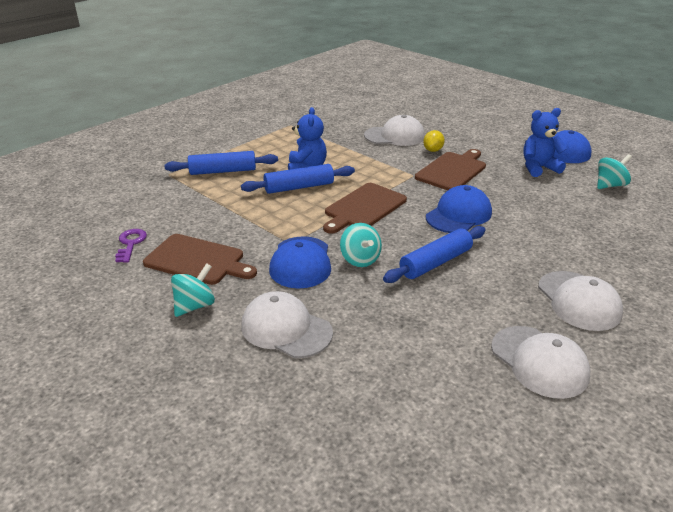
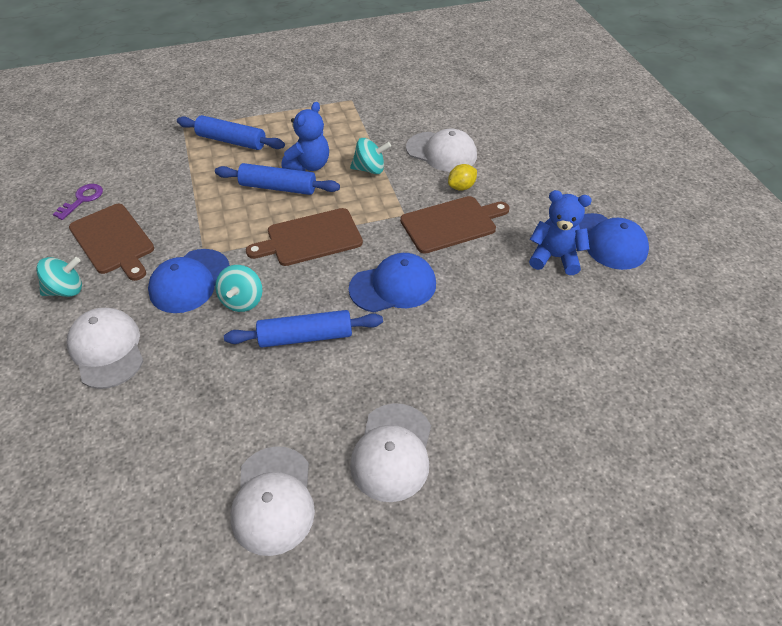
camera: 30 degrees right, 15 degrees up
(610, 185) = (613, 317): turquoise spinning top -> turquoise spinning top (370, 169)

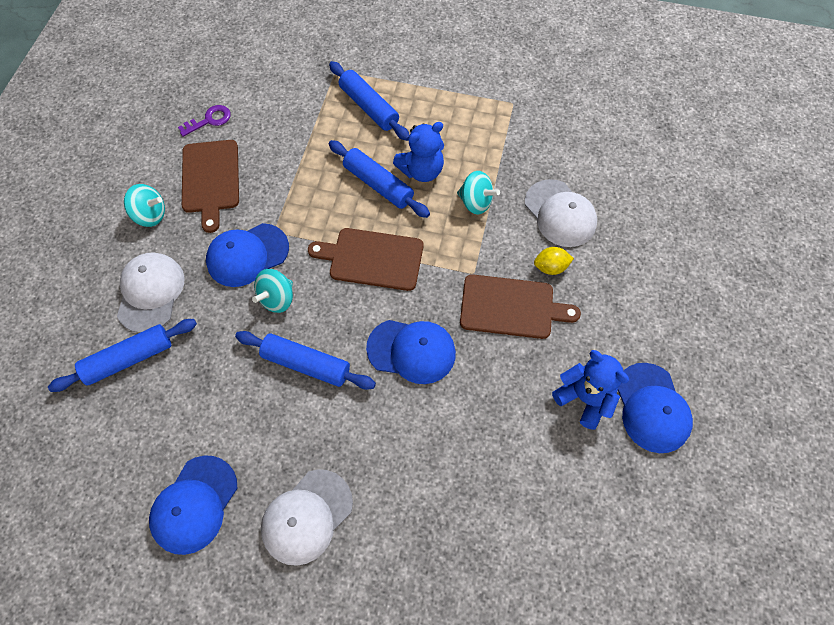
camera: 30 degrees right, 15 degrees up
(118, 413) = (129, 359): none -> blue rolling pin
(273, 500) = (194, 504): white cap -> blue cap

